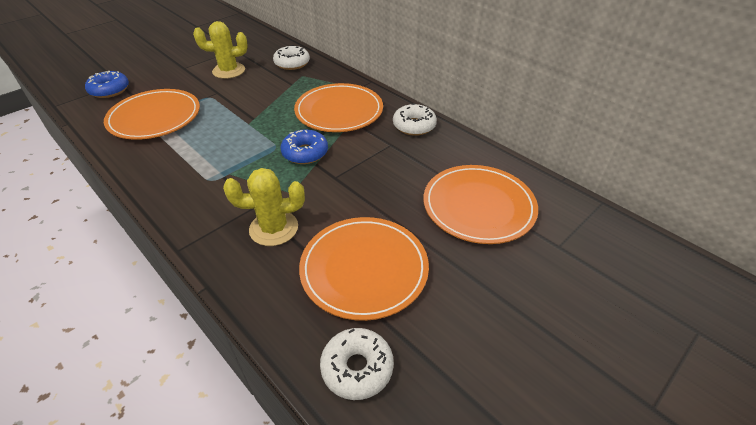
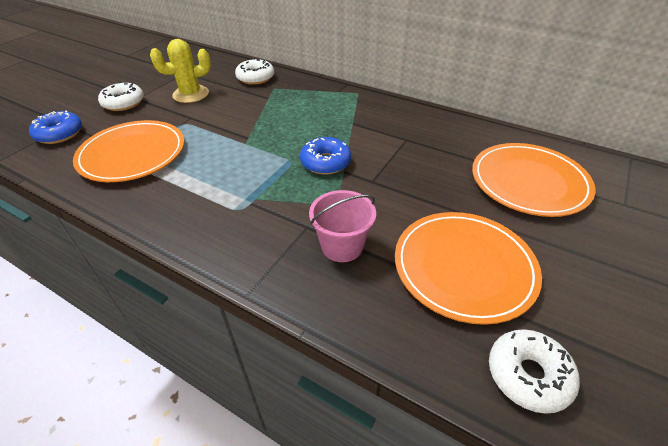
camera: 15 degrees left, 0 degrees up
(274, 228) = (342, 246): yellow cactus -> pink bucket
(339, 111) = (334, 116): orange plate -> none
(414, 126) = (417, 118): white donut -> white donut (123, 103)

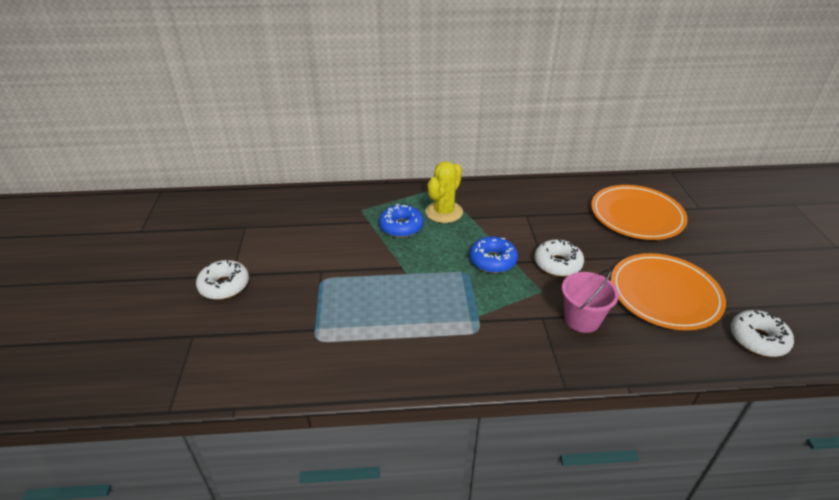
camera: 35 degrees left, 5 degrees down
(59, 134) = (200, 349): blue donut -> blue donut (401, 227)
(132, 154) = (315, 331): orange plate -> none
(191, 94) = (287, 247): yellow cactus -> yellow cactus (444, 212)
(255, 78) = (330, 205): white donut -> white donut (557, 264)

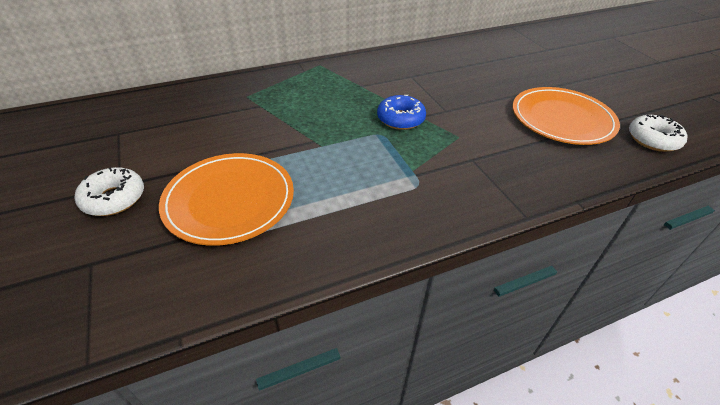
camera: 20 degrees left, 5 degrees up
(401, 227) = (296, 105): blue donut -> none
(444, 212) = (332, 85): yellow cactus -> none
(557, 264) = (460, 111): white donut -> none
(582, 319) = (507, 153): pink bucket -> none
(636, 215) = (503, 62): orange plate -> orange plate (229, 200)

